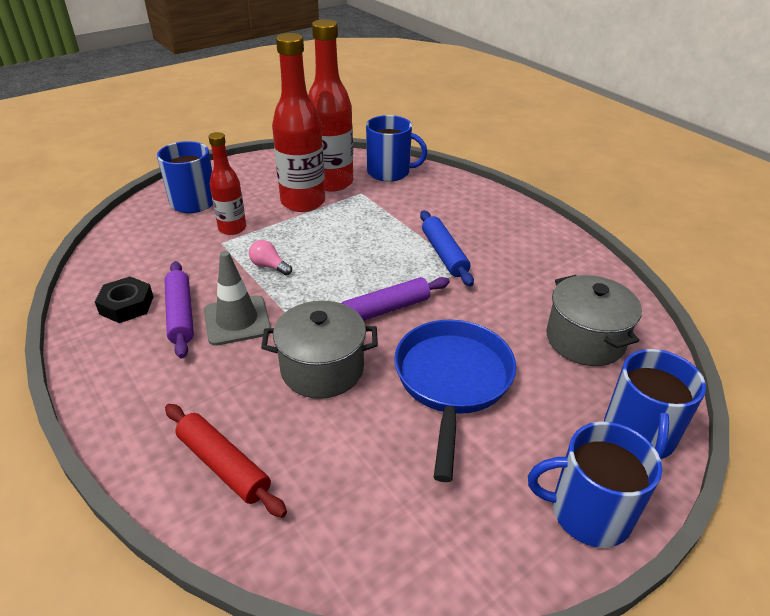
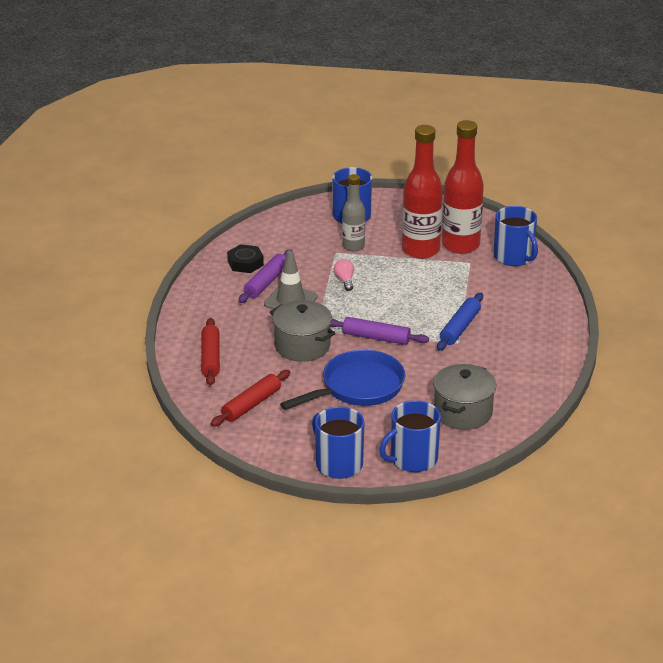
camera: 45 degrees right, 5 degrees down
(232, 228) = (353, 246): red bottle -> grey bottle
(368, 502) = (251, 405): none -> red rolling pin

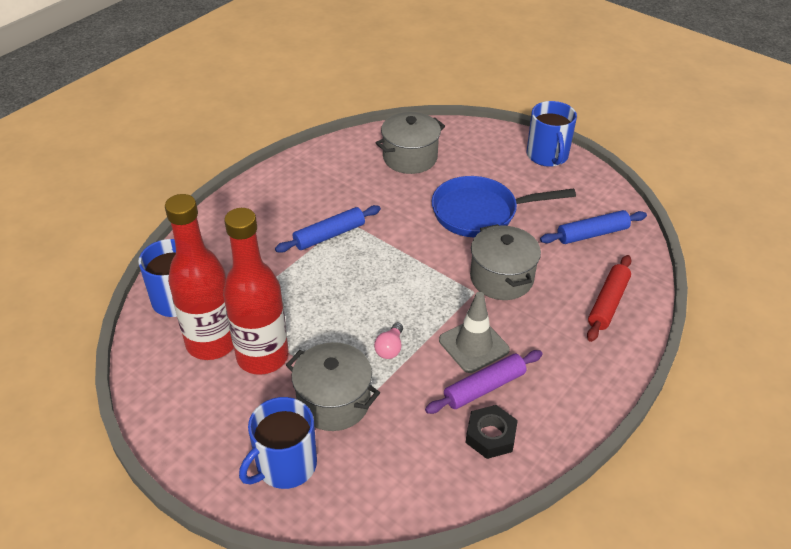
camera: 150 degrees left, 10 degrees up
(251, 405) = (592, 234): red rolling pin -> blue rolling pin
(353, 246) = (333, 402): grey bottle -> grey pot
(376, 337) = (419, 258): purple rolling pin -> none
(412, 459) = (484, 138): blue mug -> none

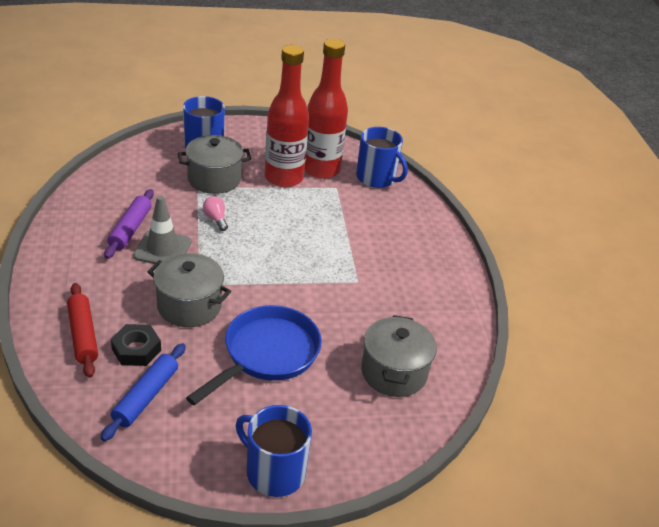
camera: 130 degrees right, 5 degrees down
(329, 235) = (353, 263): blue rolling pin -> none
(490, 436) = (102, 208): black nut -> black nut (136, 349)

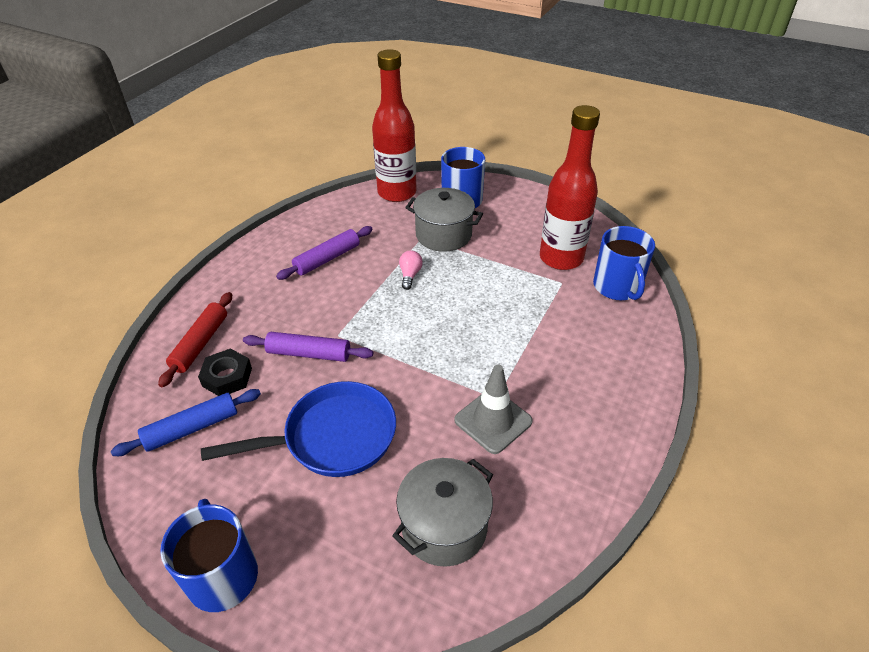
camera: 40 degrees right, 5 degrees up
(162, 249) = (337, 287): grey traffic cone -> grey traffic cone (493, 421)
(189, 306) = (309, 353): grey pot -> purple rolling pin
(283, 178) = (513, 255): red bottle -> red bottle (397, 193)

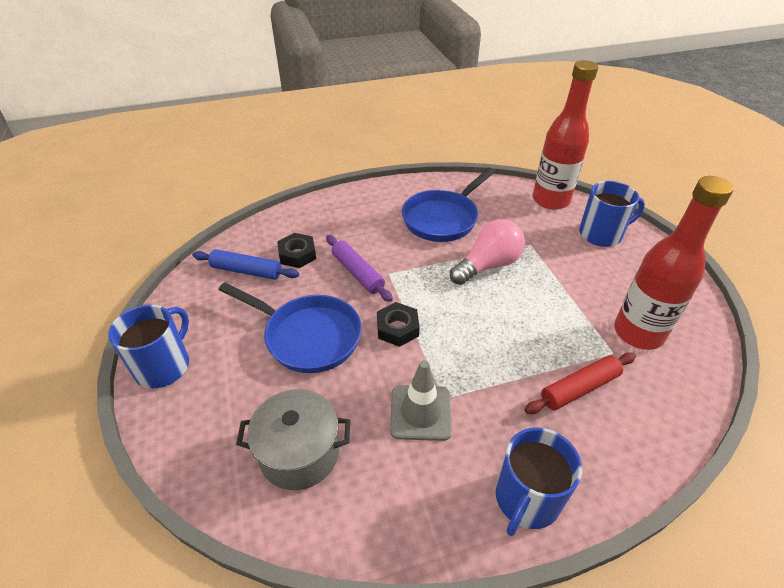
camera: 45 degrees right, 0 degrees up
(200, 343) = (307, 225): red rolling pin -> red rolling pin (579, 388)
(327, 259) = (443, 218): purple rolling pin -> blue pan
(400, 373) = (397, 328): none -> black nut
(410, 275) = (488, 265): pink light bulb -> pink light bulb, size x2.06
(443, 235) = (551, 252): grey pot -> none
(617, 287) = (668, 394): blue mug -> blue mug (526, 499)

